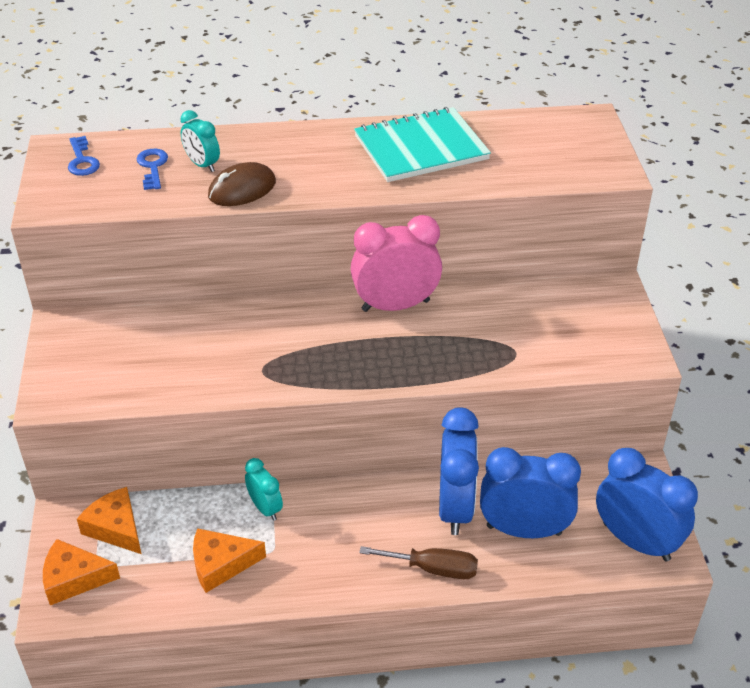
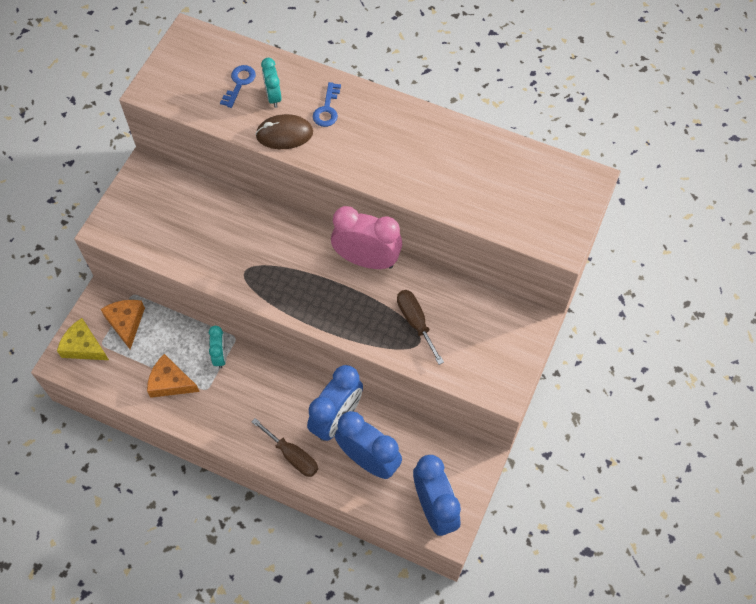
camera: 30 degrees right, 20 degrees up
(74, 578) = (84, 346): orange cheese -> yellow cheese
(82, 160) = (197, 55): blue key -> blue key (327, 109)
(421, 148) = (436, 151): turquoise notebook -> none
(496, 337) = (415, 322): none -> brown screwdriver

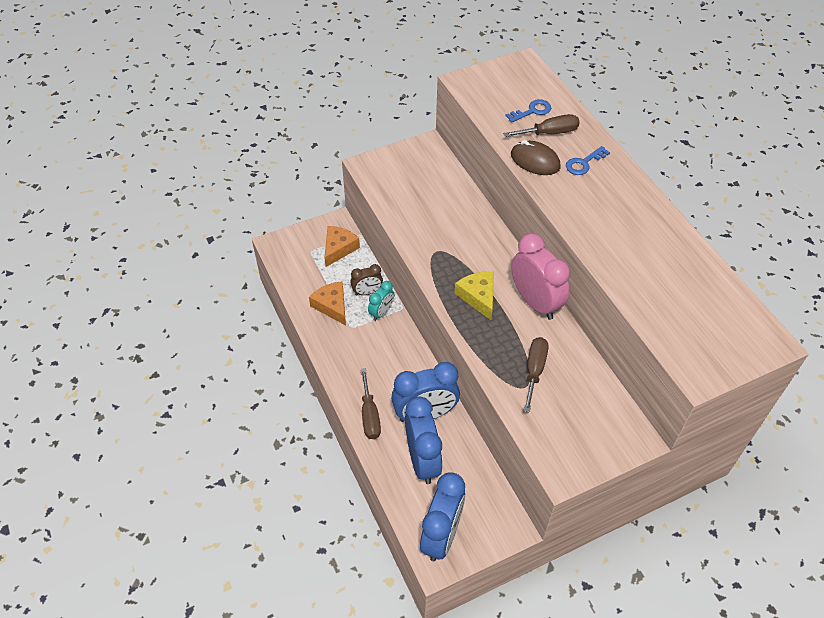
camera: 40 degrees right, 10 degrees down
(84, 346) = (298, 245): yellow cheese -> yellow cheese (478, 296)
(190, 346) = (367, 292): none -> brown clock
(273, 97) = (549, 133): turquoise clock -> brown screwdriver

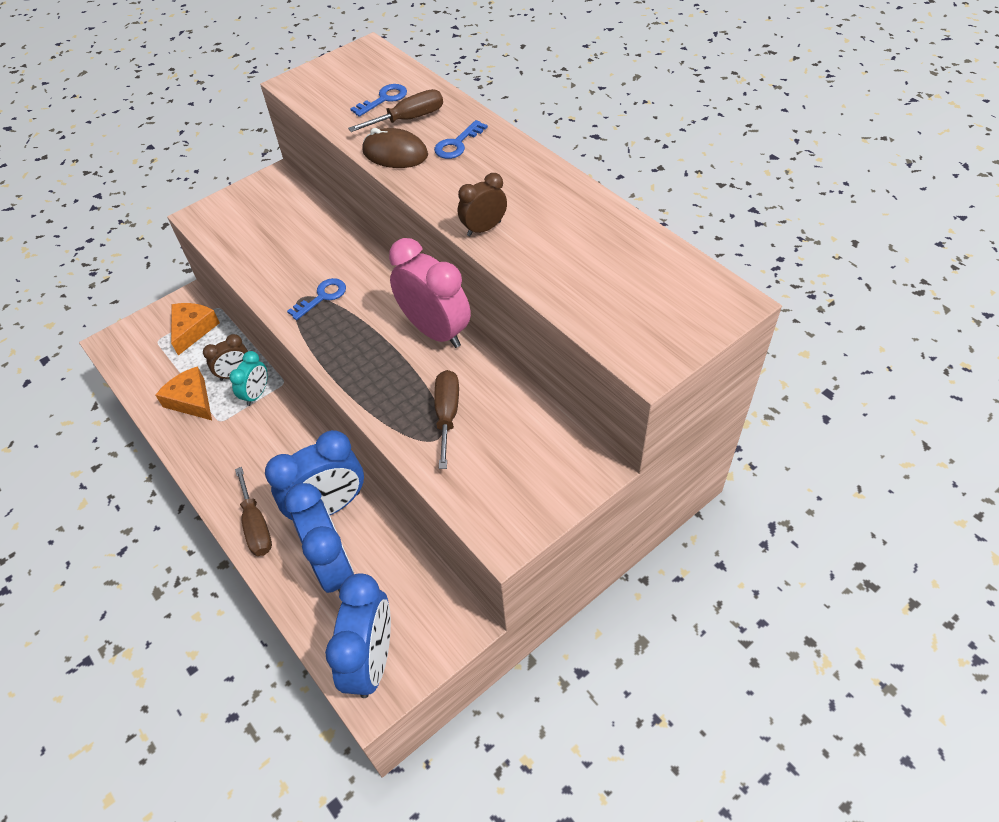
camera: 10 degrees left, 0 degrees up
(453, 254) = (322, 297): none -> blue key
(478, 296) = (361, 340): yellow cheese -> none
(594, 240) = (484, 228): none -> brown clock

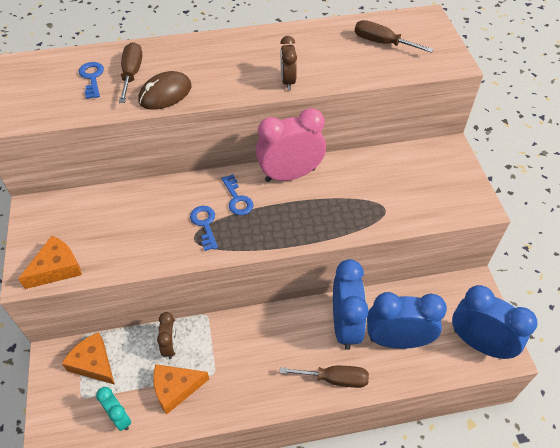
camera: 65 degrees left, 0 degrees up
(217, 228) = (57, 268): none -> orange cheese
(256, 394) = (205, 337): turquoise clock -> turquoise clock (120, 417)
(447, 415) = (368, 196): brown screwdriver -> brown screwdriver (382, 43)
(457, 144) = (187, 62): blue key -> blue key (237, 199)

